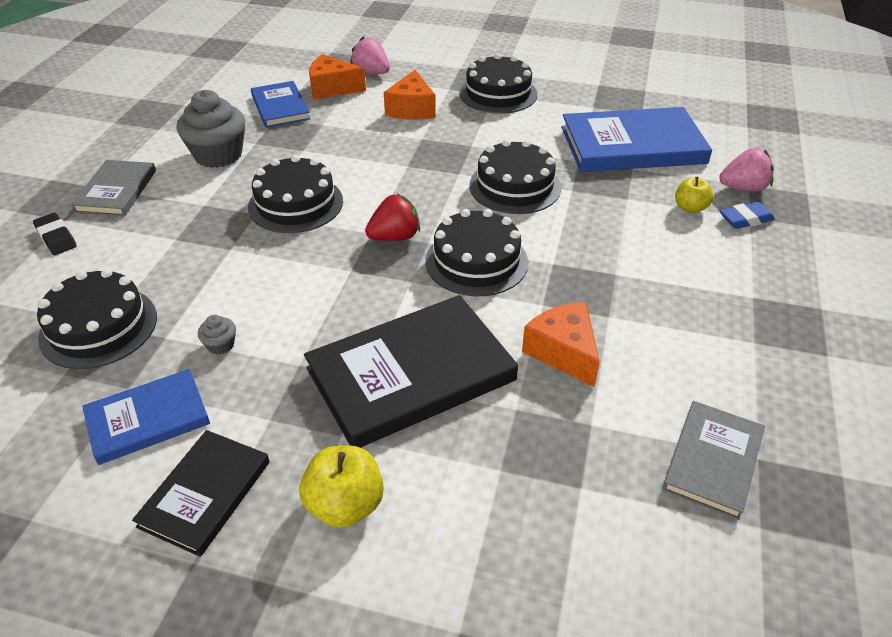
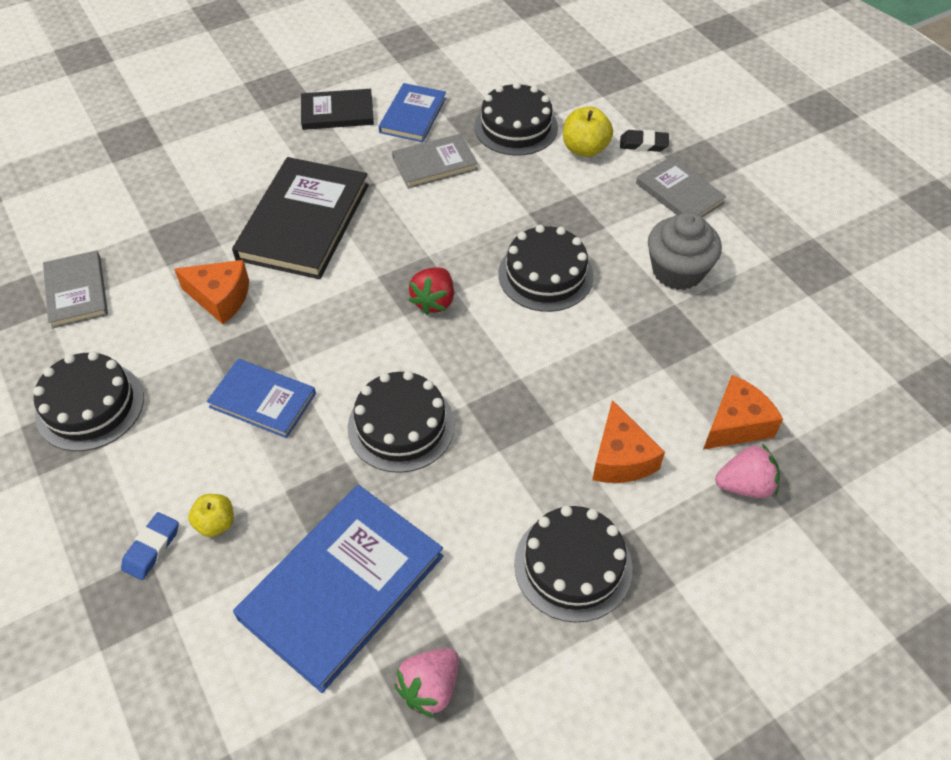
camera: 135 degrees right, 10 degrees up
(205, 494) = (337, 112): black book -> black book turned 75 degrees counterclockwise
(221, 345) = (434, 164): grey cupcake -> grey book
(280, 107) = (732, 359): blue book -> blue book (263, 400)
(345, 505) = (265, 149): yellow apple -> yellow apple (585, 149)
(411, 109) = (620, 458): orange cheese -> orange cheese turned 150 degrees counterclockwise
(476, 261) = (349, 324): black cake -> black cake (90, 406)
(743, 188) = (176, 603): pink strawberry -> pink strawberry (430, 687)

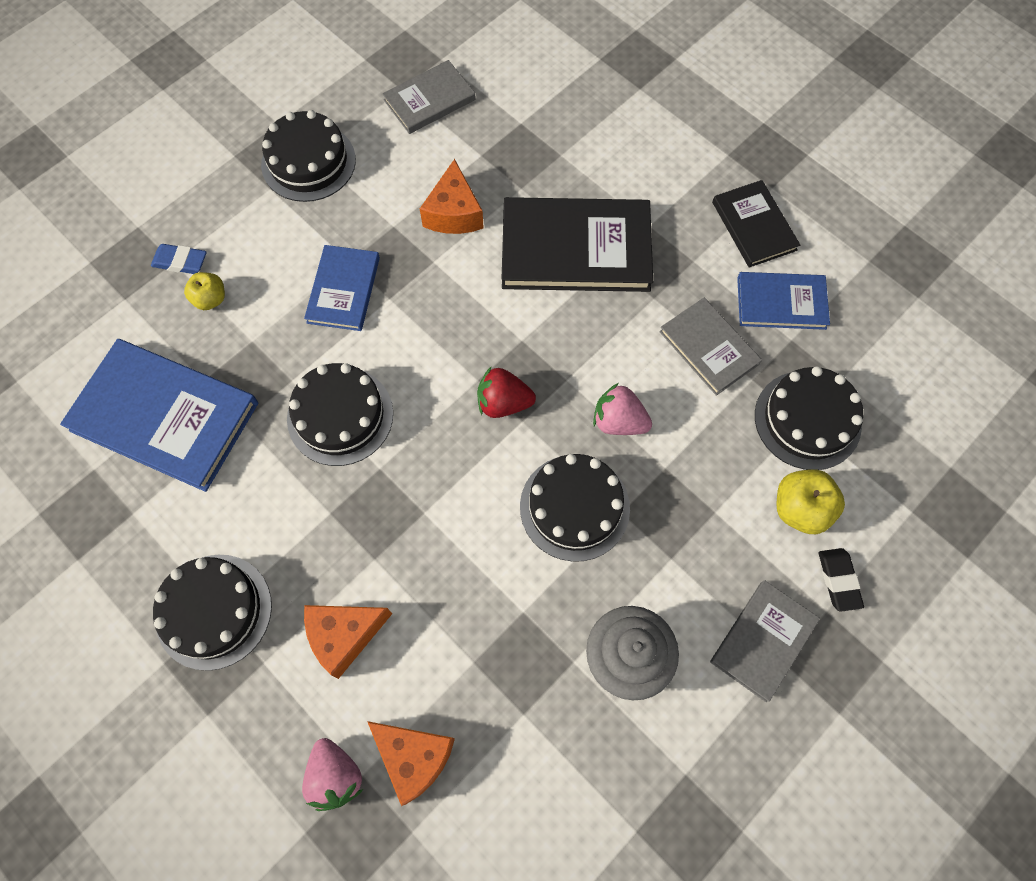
camera: 75 degrees right, 15 degrees up
(430, 687) = (82, 514): pink strawberry -> pink strawberry (618, 421)

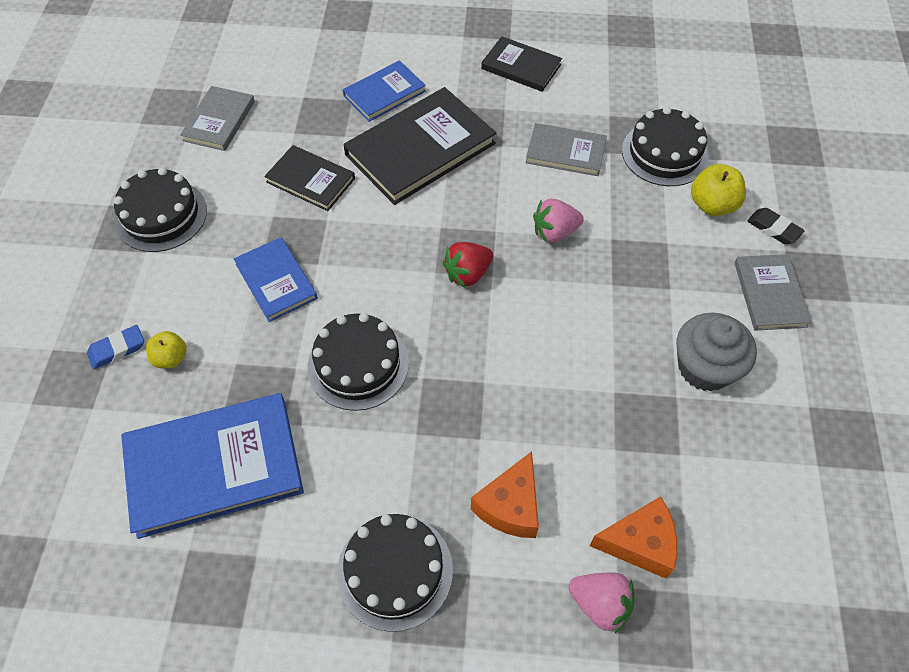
camera: 40 degrees left, 10 degrees down
(454, 213) = (311, 180): orange cheese -> black book
(574, 507) = (580, 303): black cake -> none
(781, 303) = (582, 99): blue book -> blue book (384, 93)

